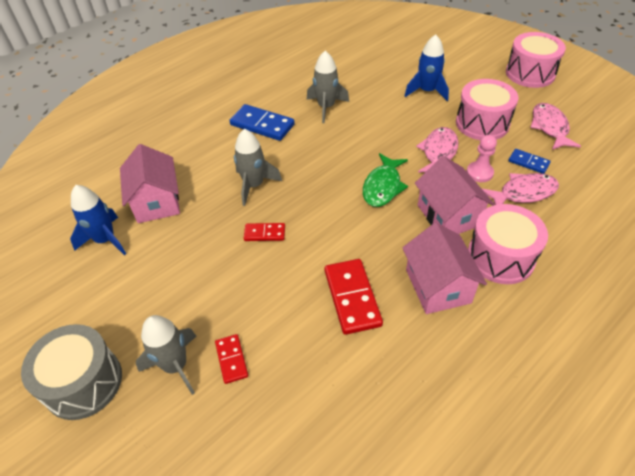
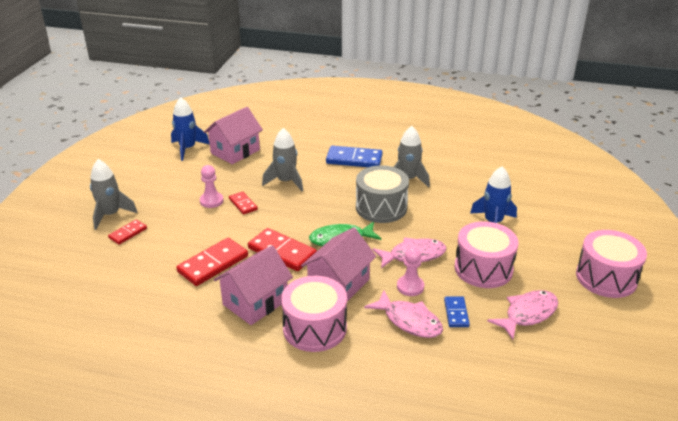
camera: 55 degrees right, 15 degrees down
(83, 382) = (81, 189): grey drum -> grey drum (381, 207)
(235, 257) = (211, 201): none -> pink pawn
(262, 125) = (354, 159): blue domino -> blue domino turned 75 degrees counterclockwise
(371, 235) = (282, 252): none -> red domino

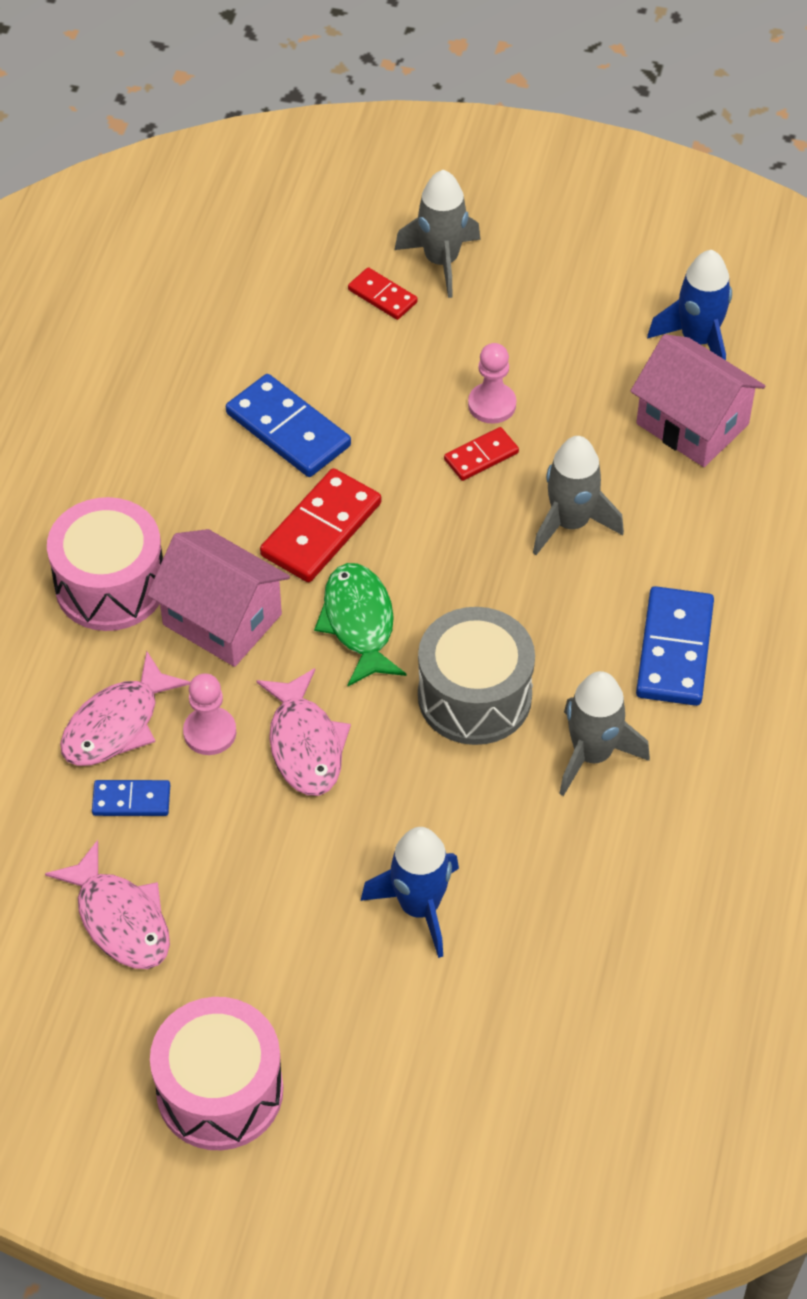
camera: 90 degrees right, 20 degrees up
(213, 264) = (288, 430): red domino -> blue domino
(255, 302) = (181, 499): pink house -> none
(483, 268) = (259, 864): pink drum -> none

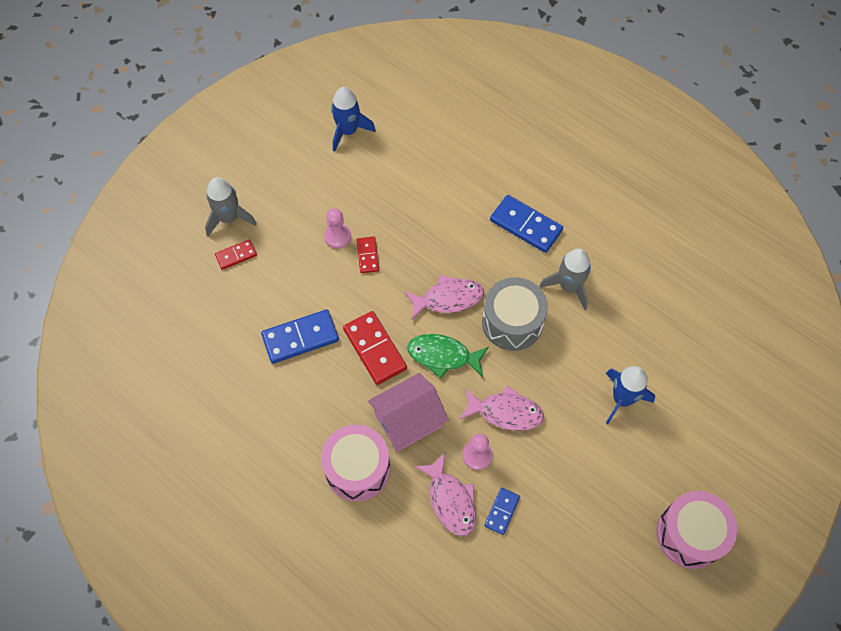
camera: 65 degrees left, 10 degrees up
(120, 919) = (572, 545): pink fish -> pink fish (448, 298)
(570, 523) = (430, 235): grey rocket -> none
(692, 424) = (398, 157): pink house -> none

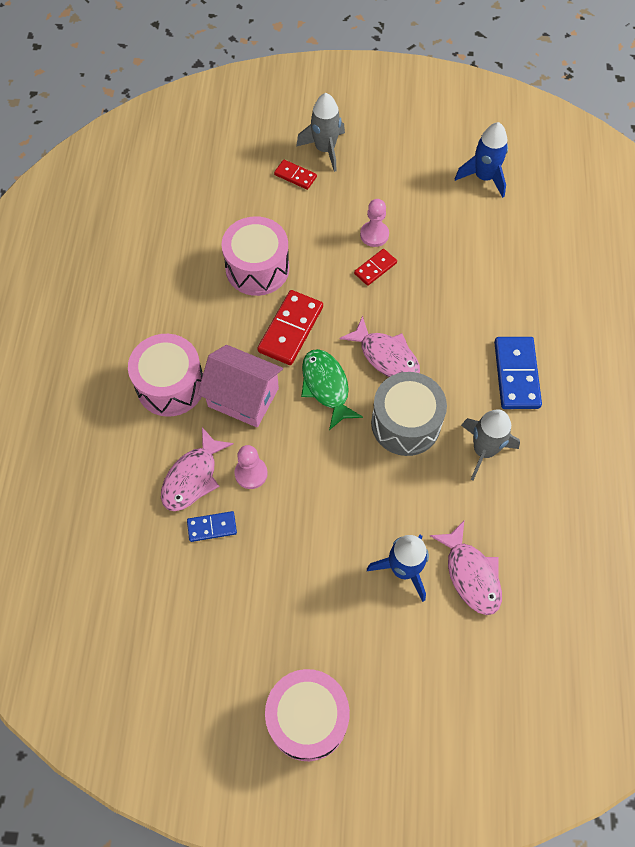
camera: 55 degrees right, 0 degrees up
(300, 338) = (257, 268): blue domino -> pink drum
(505, 412) = (311, 472): pink fish -> pink fish (471, 574)

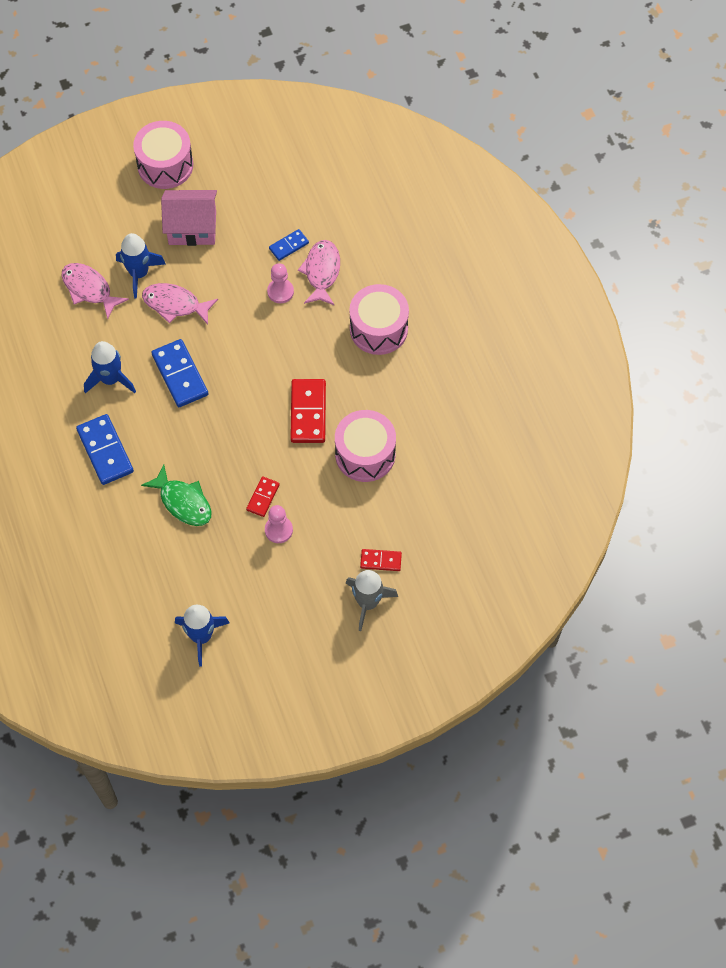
camera: 155 degrees right, 0 degrees up
(243, 397) = (317, 343): pink house -> pink house (192, 228)
(326, 386) = (255, 378): green fish -> green fish (183, 502)
(386, 356) = (219, 422): pink fish -> pink fish (175, 304)
(405, 423) = (180, 375): grey drum -> blue domino
(484, 450) = (110, 379): grey rocket -> blue rocket

